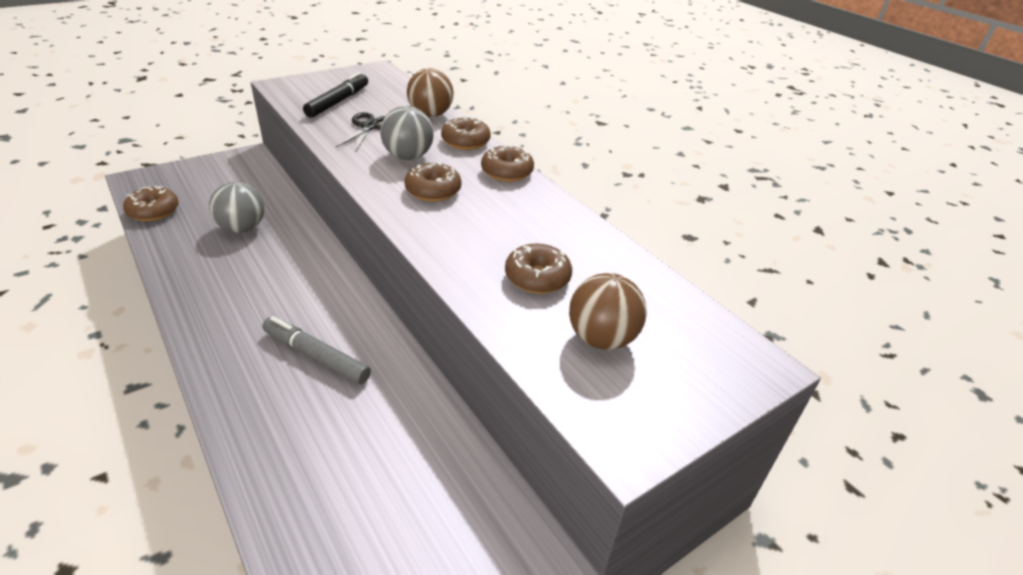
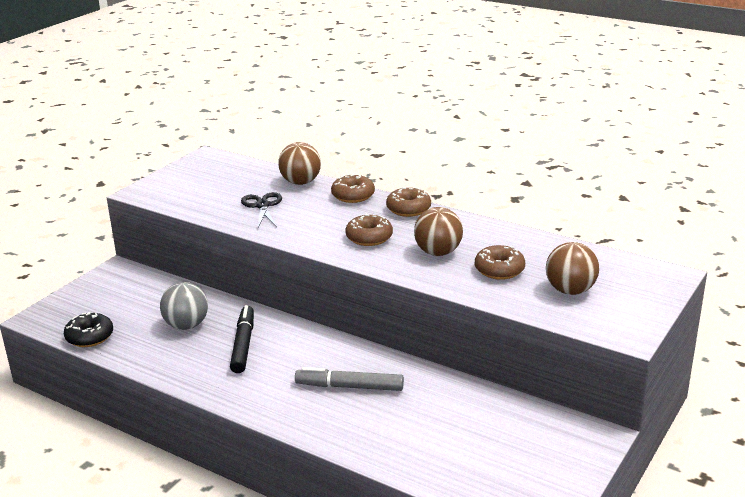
camera: 20 degrees left, 10 degrees down
(153, 211) = (90, 337): brown donut -> black donut
(338, 102) = (210, 193): black marker -> black marker (243, 345)
(408, 157) = (321, 219): grey ball -> none
(488, 231) = (438, 252): none -> brown ball

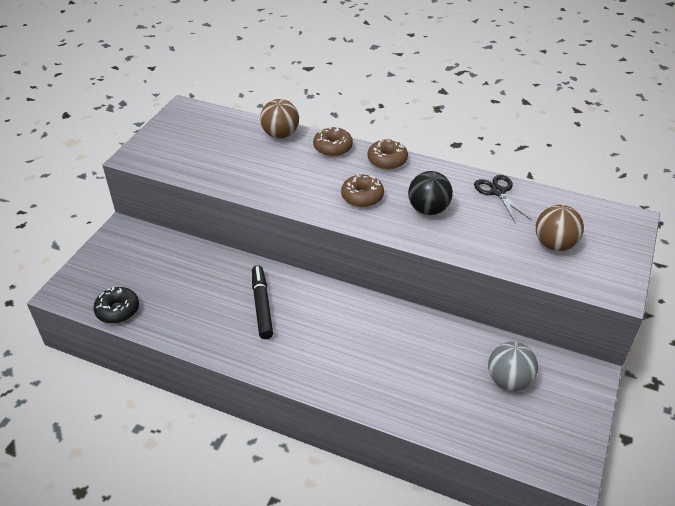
camera: 10 degrees left, 15 degrees up
(186, 325) = (204, 288): grey ball -> grey ball (509, 380)
(262, 206) = (254, 165): black scissors -> black scissors (498, 192)
(349, 387) = (368, 344): grey marker -> none
(438, 252) = (428, 209): brown ball -> black ball
(499, 270) = (487, 226): brown donut -> none

